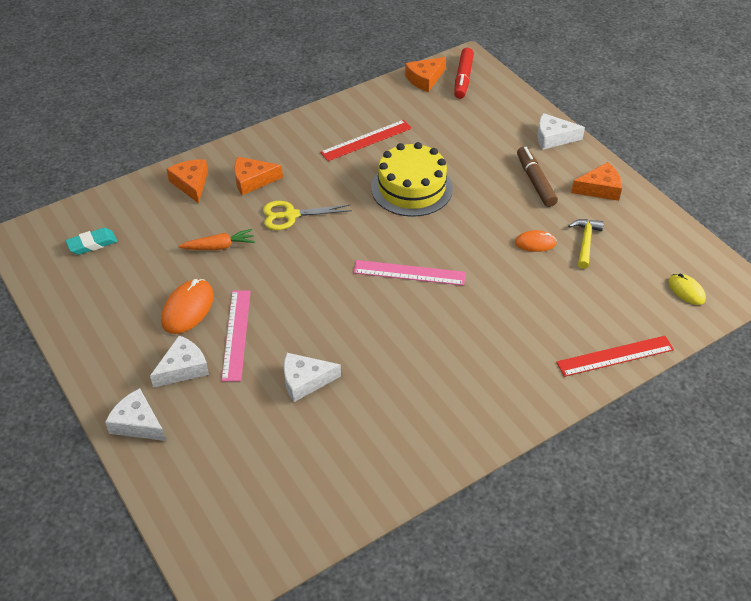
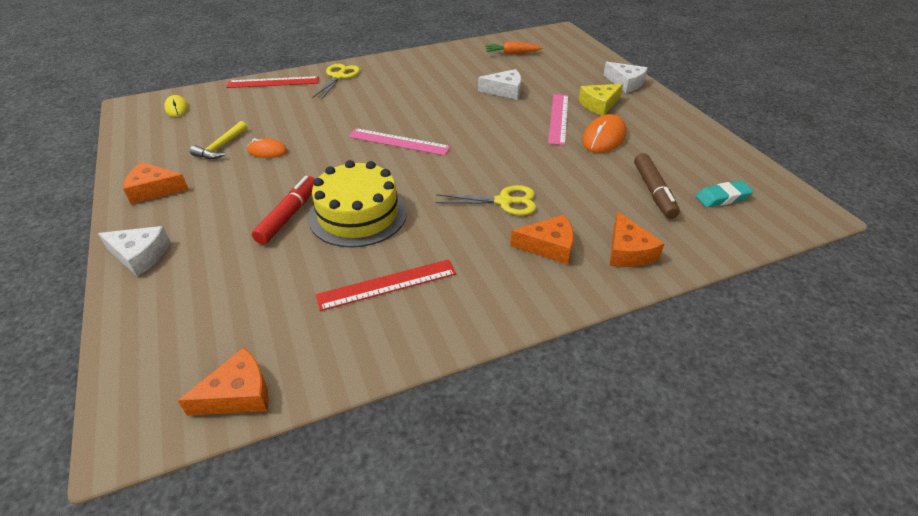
camera: 170 degrees left, 5 degrees down
(183, 368) = (599, 105): white cheese -> yellow cheese
(219, 247) = (582, 181): orange carrot -> orange carrot (512, 53)
(463, 78) = (173, 385): red marker -> red marker (288, 215)
(535, 181) = (214, 205): brown marker -> brown marker (654, 192)
(537, 381) = (339, 77): none -> yellow scissors

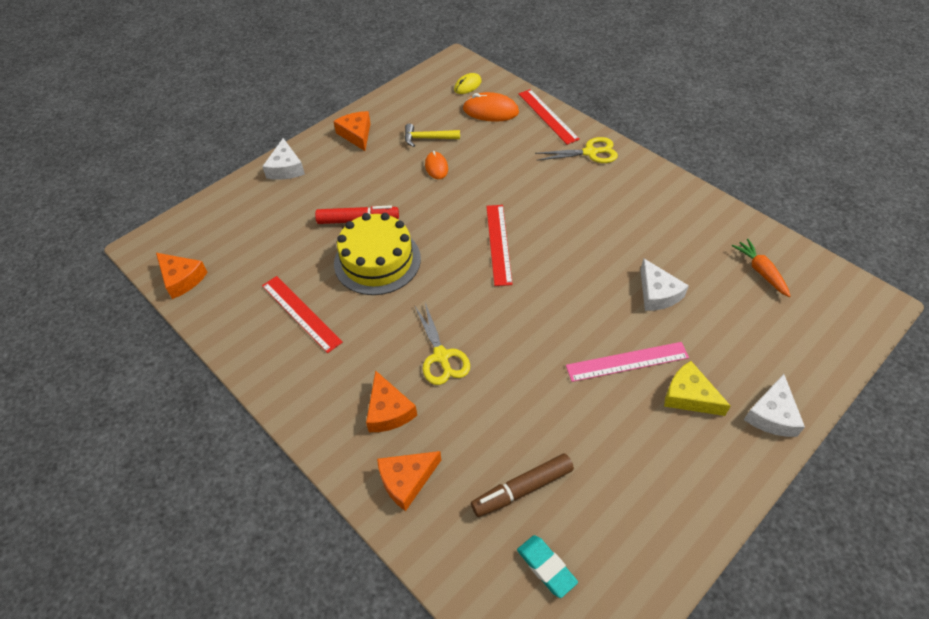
camera: 70 degrees right, 10 degrees up
(398, 142) = (498, 244): pink ruler -> red ruler
(604, 137) = (611, 417): orange mouse -> orange mouse (490, 111)

